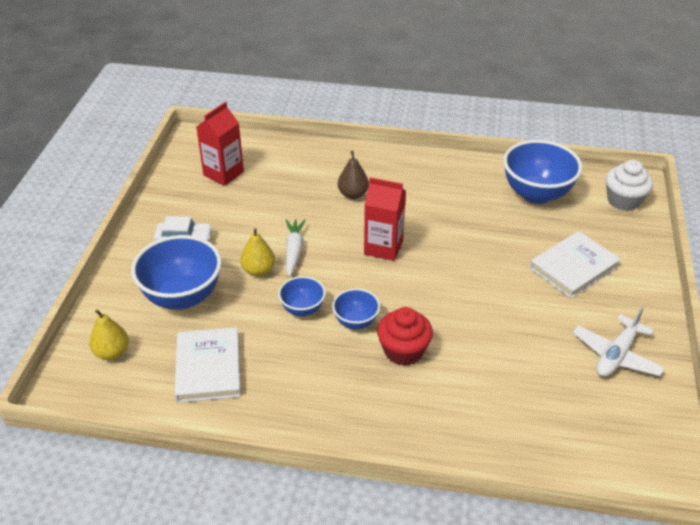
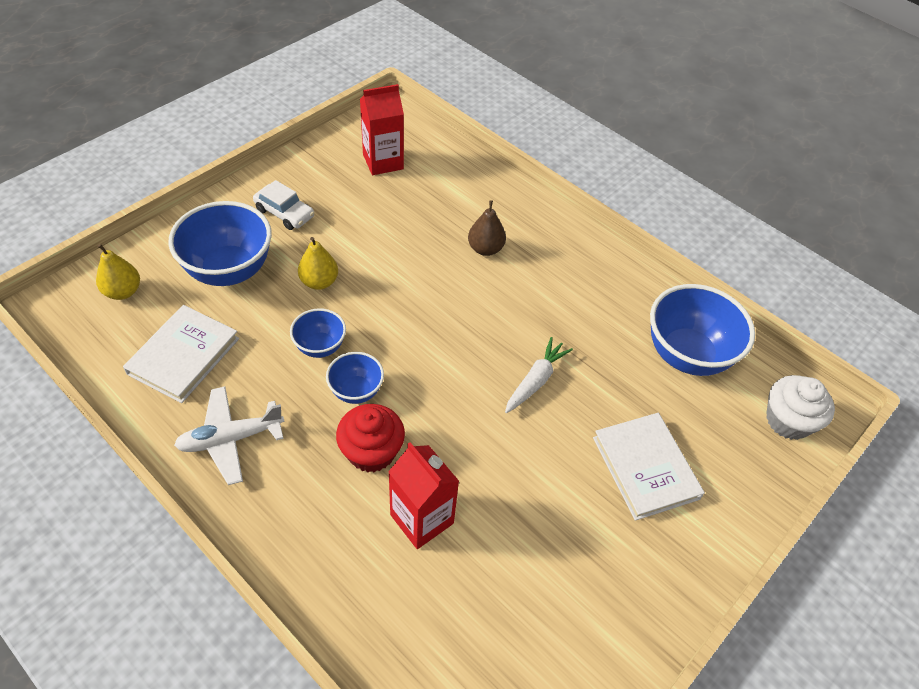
camera: 30 degrees right, 10 degrees up
(294, 251) = (371, 279): white carrot -> white carrot (536, 380)
(383, 247) = (460, 325): red carton -> red carton (422, 519)
(573, 267) = (645, 468): white book -> white book turned 75 degrees clockwise
(616, 355) = (593, 605): white plane -> white plane (231, 439)

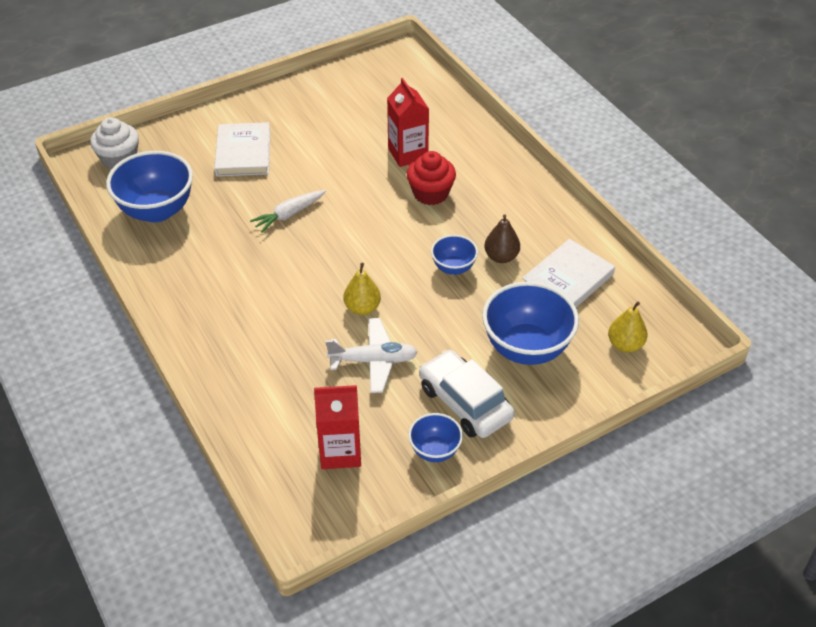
camera: 160 degrees left, 5 degrees down
(231, 439) = (531, 218): white plane -> white plane (373, 361)
(284, 213) = (465, 402): white car -> white car, size x1.53
(319, 282) = (443, 322): yellow pear -> yellow pear (362, 308)
(356, 391) = (432, 232): blue bowl -> blue bowl (435, 450)
(485, 249) = (274, 327): brown pear -> brown pear (501, 257)

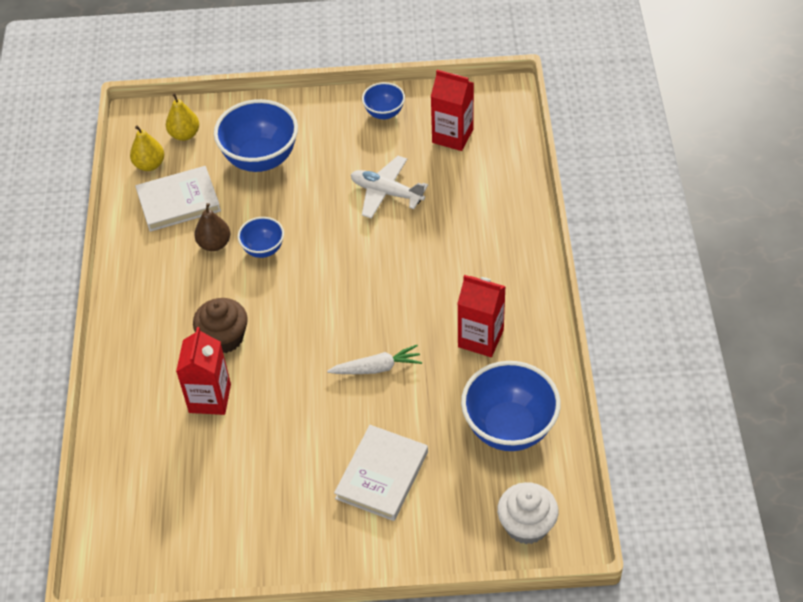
camera: 150 degrees left, 5 degrees up
(210, 264) = (480, 338): none -> red carton
(362, 308) = (367, 241): yellow pear -> yellow pear (149, 165)
(430, 193) = (224, 338): red cupcake -> brown cupcake
(465, 402) = (338, 137): white car -> none

